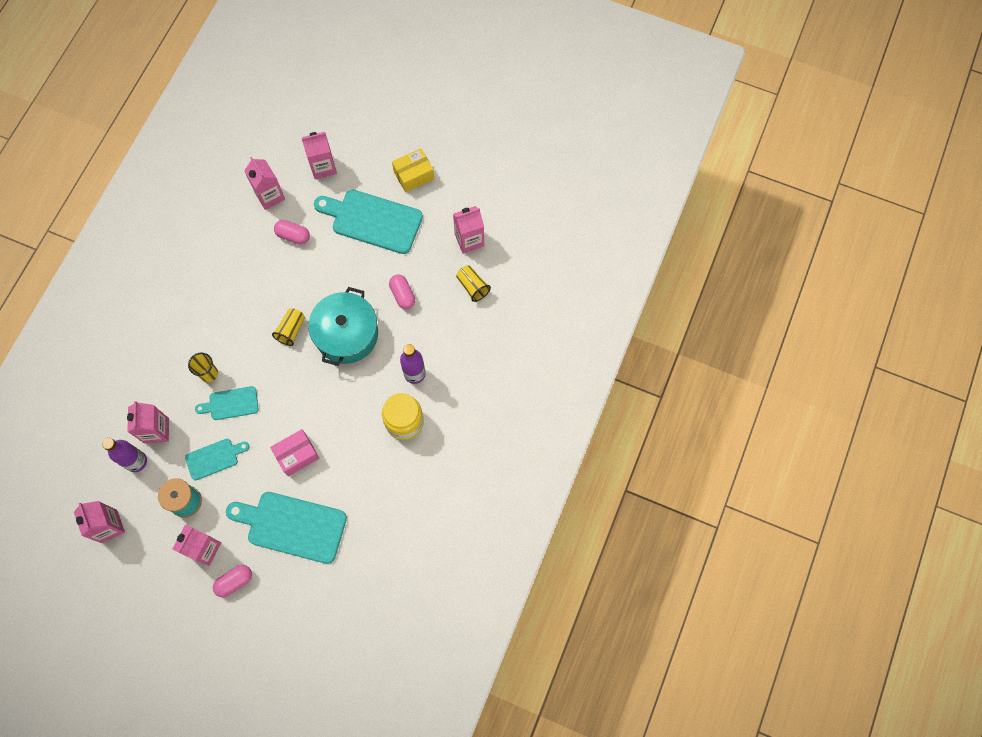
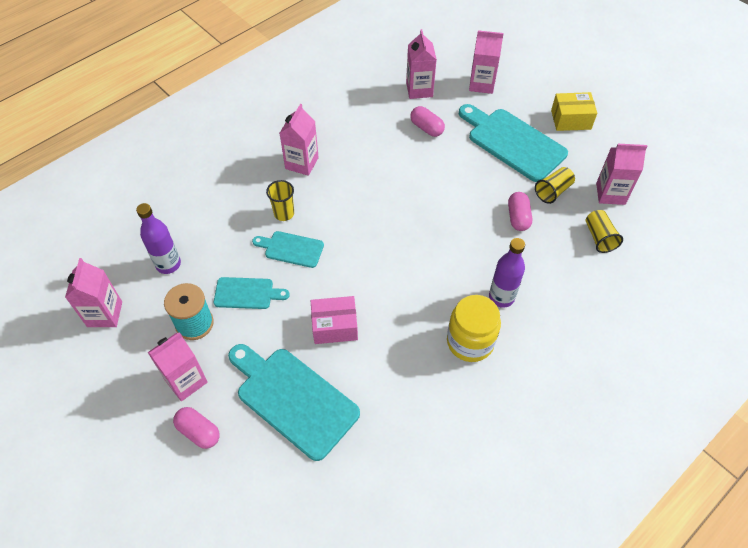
camera: 25 degrees right, 15 degrees down
(156, 430) = (204, 244): pink carton -> pink carton (302, 163)
(234, 582) = (199, 432): pink capsule -> pink capsule turned 45 degrees clockwise
(291, 330) = (386, 206): yellow cup -> yellow cup (553, 191)
(346, 334) = (442, 231): turquoise pot -> none

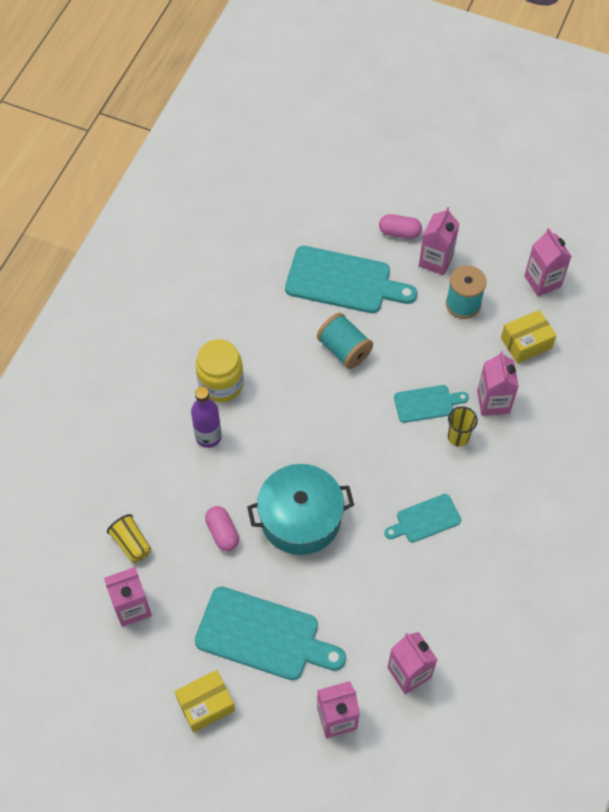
camera: 155 degrees right, 5 degrees up
(168, 264) = (526, 343): purple bottle -> yellow box
(247, 293) = (438, 346): turquoise cutting board -> turquoise cutting board (425, 519)
(302, 163) = (479, 503): pink carton -> pink carton (493, 402)
(335, 326) = (344, 349): pink box -> turquoise spool
(426, 128) = (371, 613): pink capsule -> none
(448, 204) = (300, 518): none -> turquoise pot
(553, 191) = (196, 583): yellow cup -> none

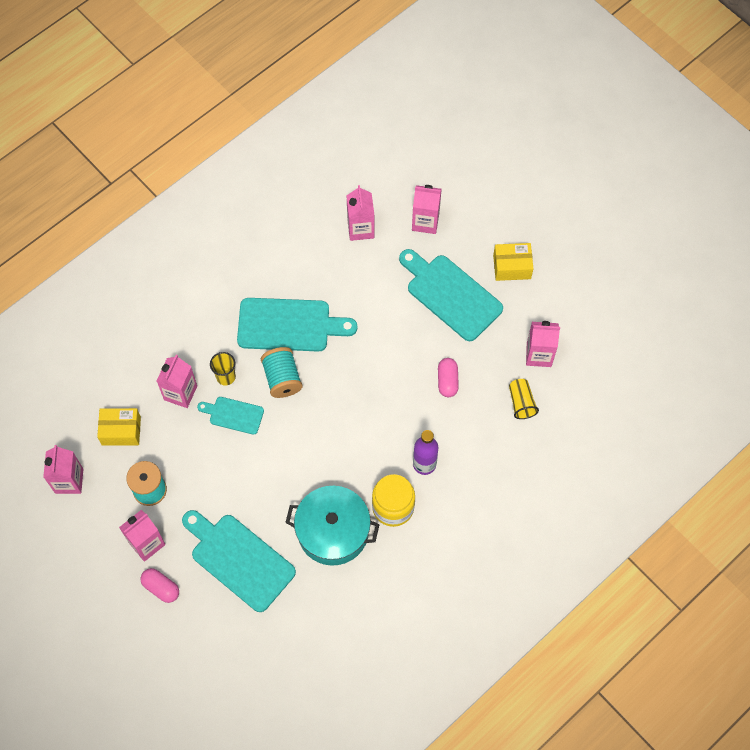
camera: 155 degrees left, 5 degrees up
(300, 518) = (382, 366): turquoise pot -> turquoise pot (333, 531)
(344, 349) = (274, 493): turquoise spool -> turquoise spool (282, 378)
(425, 519) = (289, 325): turquoise cutting board -> turquoise cutting board, size x1.85

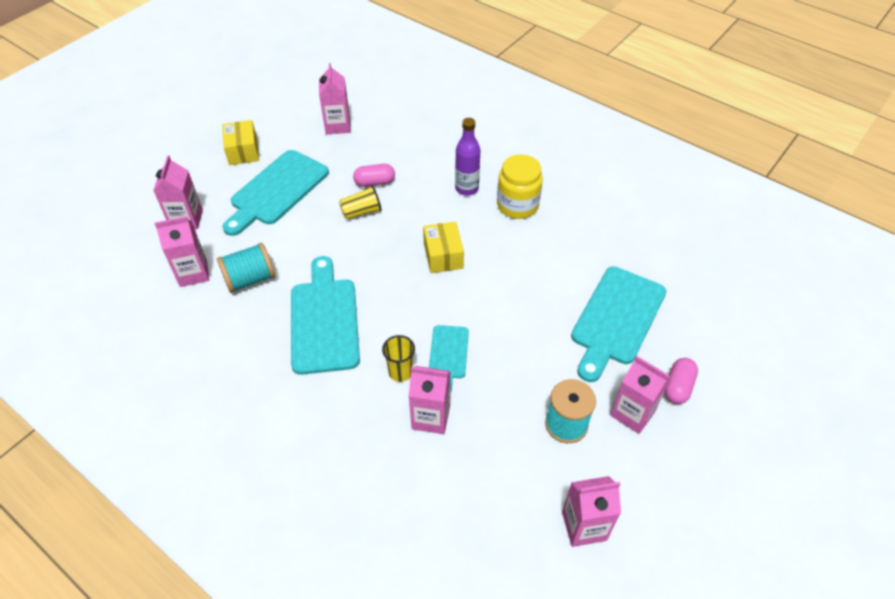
camera: 100 degrees left, 15 degrees down
(121, 431) = (497, 476): yellow box -> yellow box (443, 255)
(282, 378) = (394, 316): turquoise spool -> turquoise spool (250, 279)
(333, 531) = (557, 246): turquoise pot -> none
(521, 402) = (389, 132): yellow cup -> yellow cup (361, 212)

